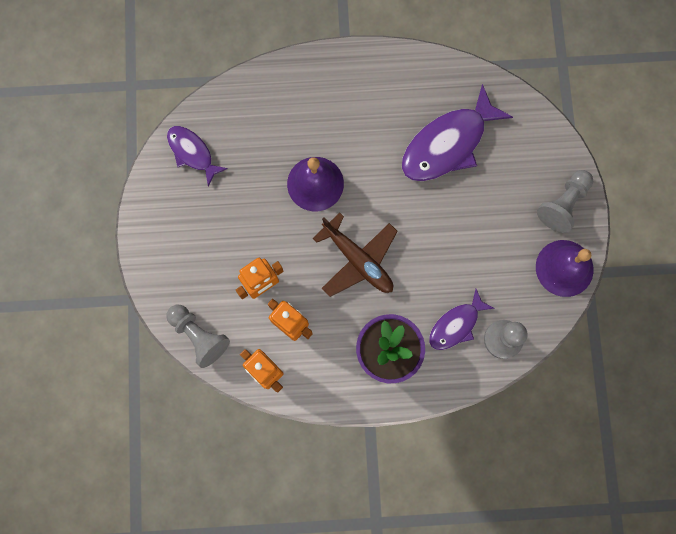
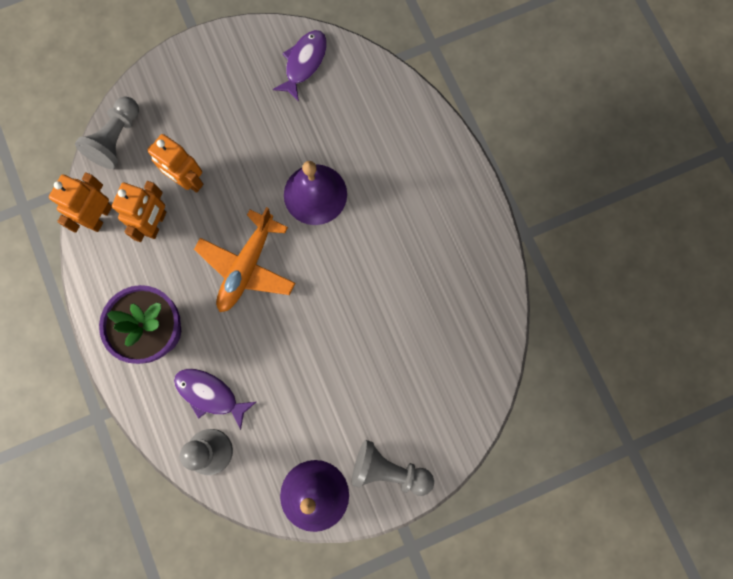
camera: 70 degrees right, 0 degrees up
(358, 260) = (247, 266): brown plane -> orange plane
(448, 144) = (411, 317): purple fish -> none

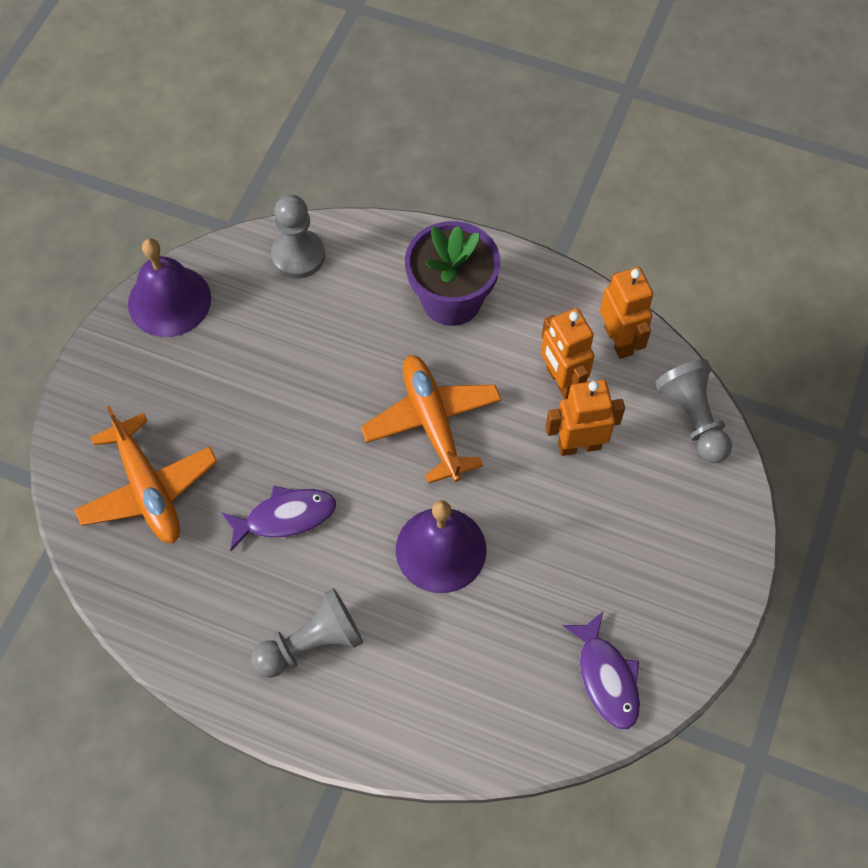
camera: 135 degrees right, 15 degrees down
(210, 394) = (346, 294): purple fish -> purple fish (285, 517)
(389, 470) = (118, 375): grey pawn -> grey pawn (311, 644)
(433, 375) = (148, 489): none -> orange plane

